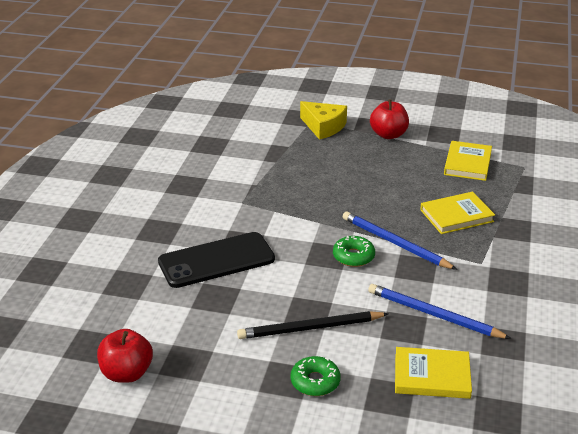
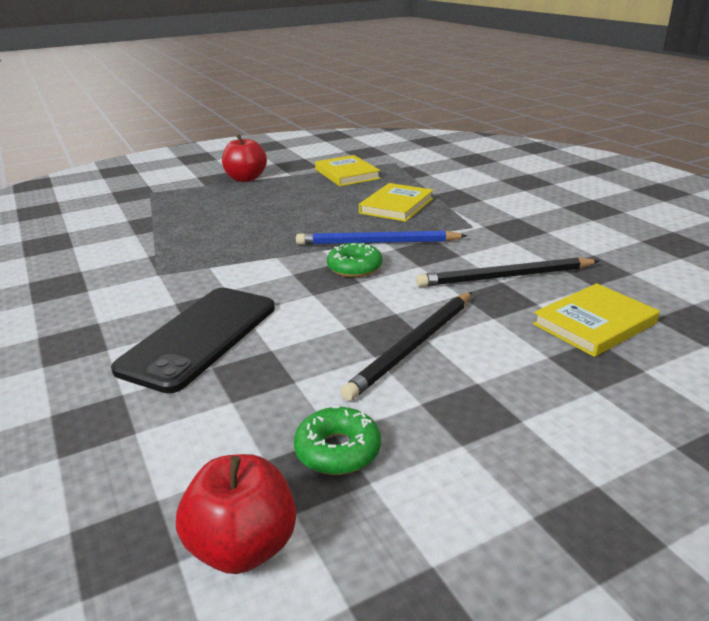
camera: 40 degrees left, 5 degrees down
(315, 382) = (505, 394): green donut -> green donut (338, 450)
(323, 127) = (170, 192): yellow cheese -> none
(434, 315) = (505, 277): blue pencil -> black pencil

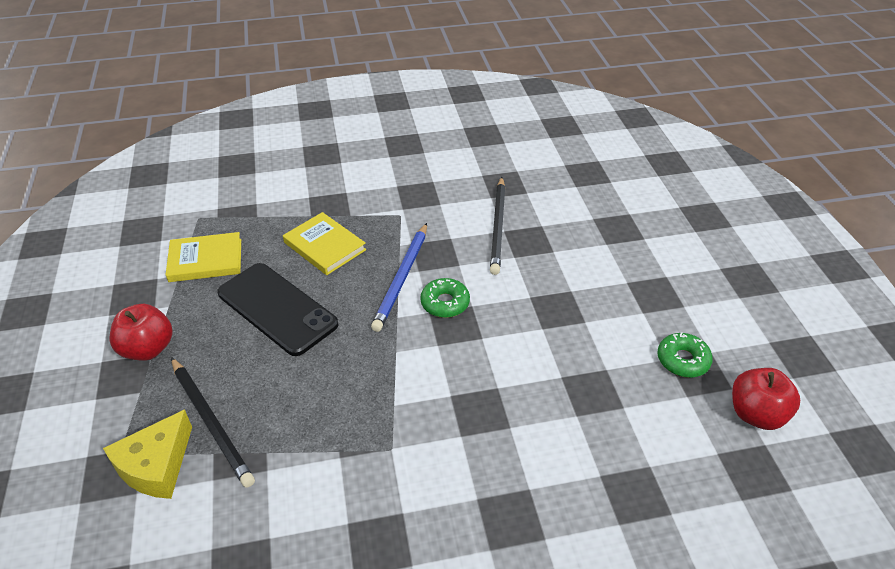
camera: 75 degrees left, 15 degrees up
(140, 203) = (156, 465): none -> yellow cheese
(199, 337) = (530, 420): black phone -> black phone (277, 308)
(413, 346) = (579, 299): black pencil -> black pencil (211, 422)
(594, 324) = (575, 211): yellow book -> none

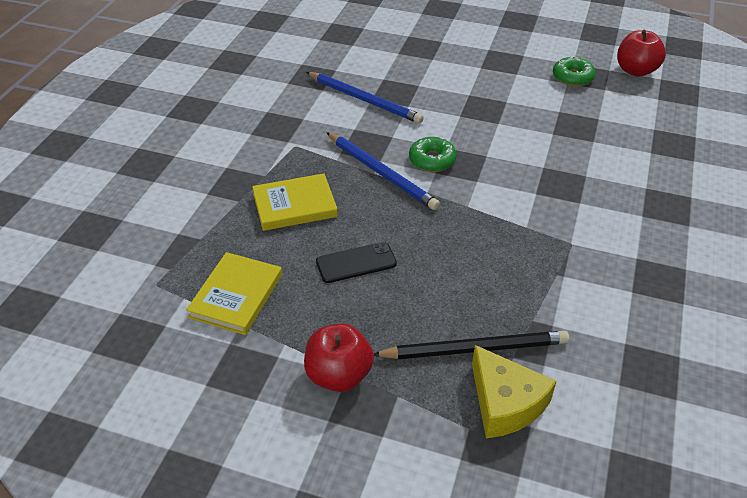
camera: 60 degrees left, 0 degrees up
(277, 308) = (356, 263): black phone -> black phone, size x0.55
(498, 227) = (364, 100): black pencil -> blue pencil

